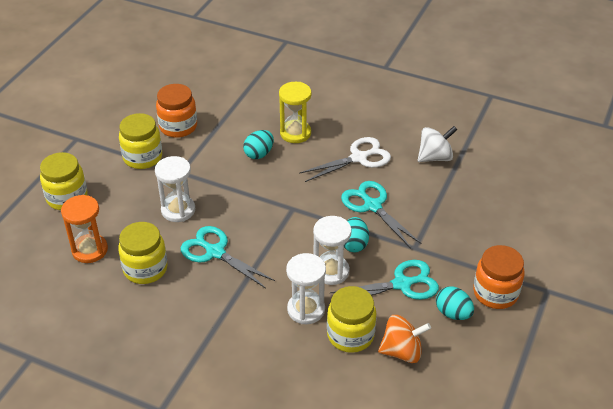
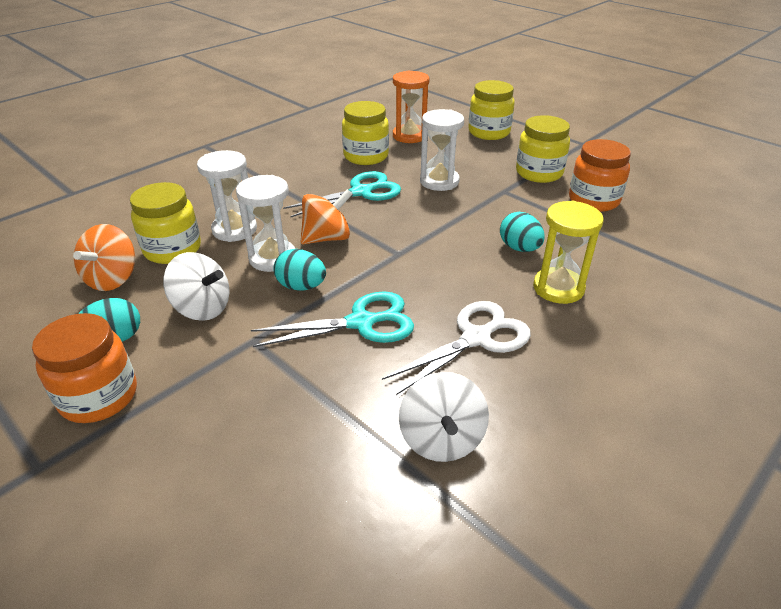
camera: 110 degrees right, 5 degrees down
(292, 251) = (327, 238): none -> orange spinning top
(359, 158) = (476, 338): white scissors -> white scissors turned 120 degrees counterclockwise
(402, 284) = (202, 308): turquoise scissors -> white spinning top

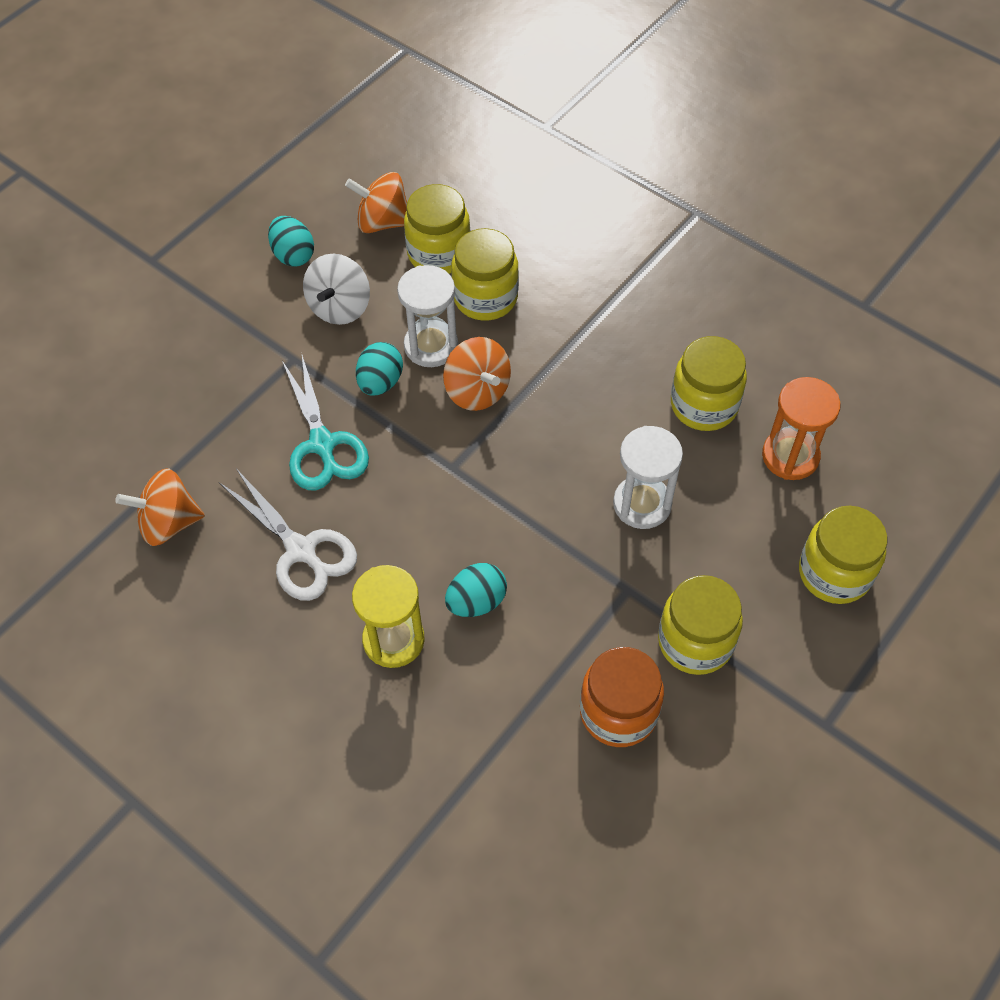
camera: 85 degrees right, 20 degrees up
(99, 397) = (221, 270): orange jar -> none
(234, 229) = (485, 298): white hourglass -> yellow jar
(361, 192) = (594, 412): turquoise scissors -> none
(441, 439) = (169, 522): white spinning top -> orange spinning top

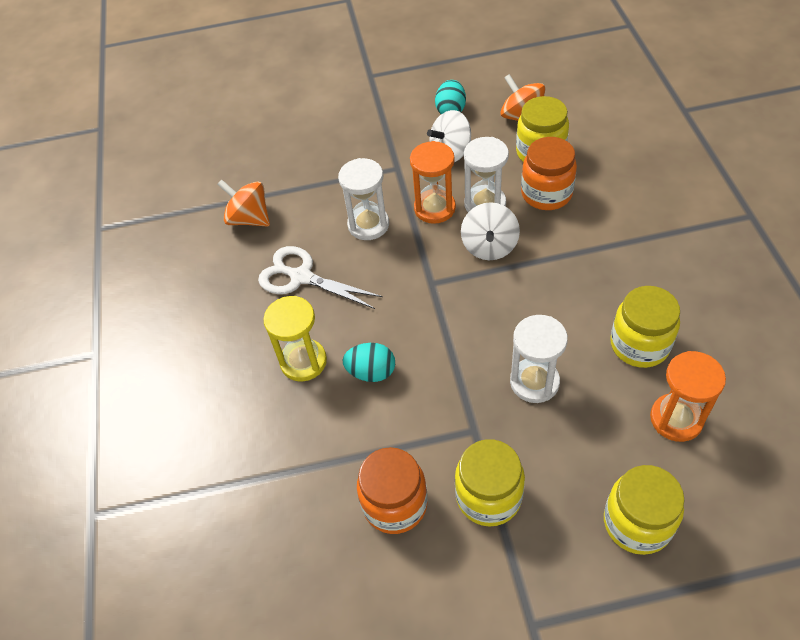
camera: 45 degrees right, 5 degrees down
(301, 550) = (301, 277): white scissors -> white scissors turned 120 degrees clockwise
(322, 444) = (368, 225): turquoise scissors -> white hourglass
(380, 382) = (434, 208): turquoise egg -> orange hourglass
(477, 391) = (489, 246): orange spinning top -> white spinning top
(485, 298) = (546, 194): yellow jar -> orange jar

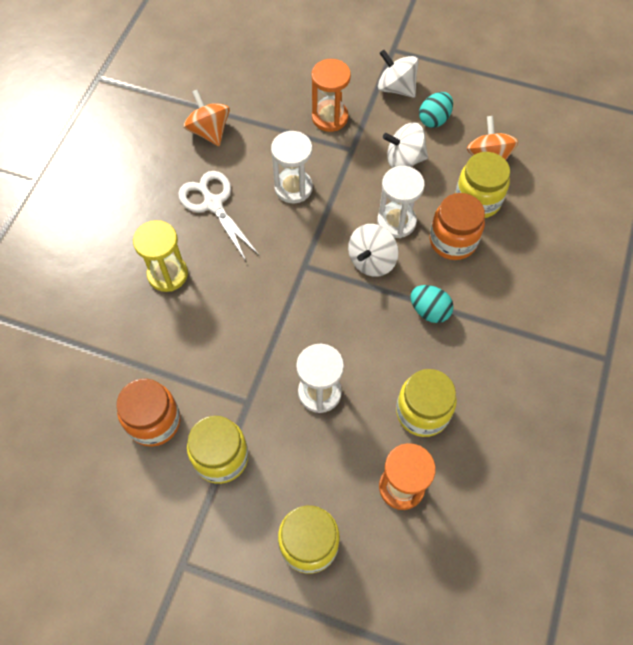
camera: 25 degrees right, 10 degrees up
(371, 372) = (209, 312): turquoise egg -> turquoise egg (429, 311)
(397, 102) = (396, 88): none -> white spinning top
(434, 208) = (354, 202): orange hourglass -> orange hourglass (330, 117)

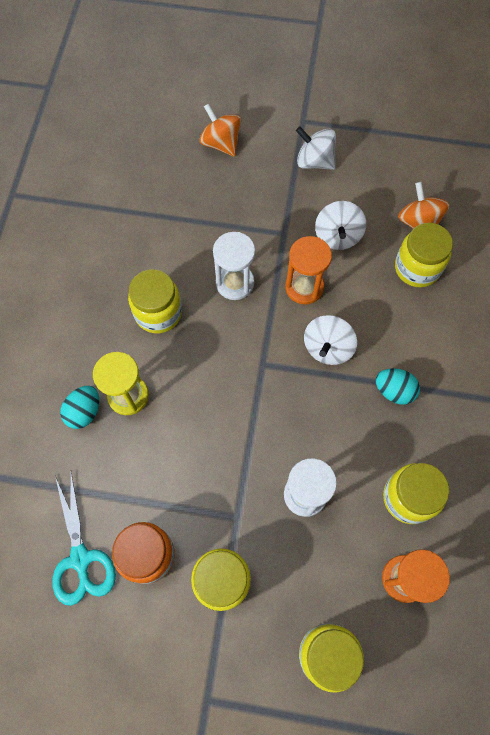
camera: 10 degrees left, 5 degrees up
(89, 414) = (80, 559): none -> turquoise scissors
(209, 131) = (138, 235): orange spinning top -> orange spinning top (221, 143)
(213, 204) = (158, 313): white scissors -> yellow jar
(330, 117) = (255, 203): orange hourglass -> orange hourglass (304, 287)
(396, 221) = (343, 303): white hourglass -> none
(404, 159) = (337, 236): white spinning top -> white spinning top turned 75 degrees counterclockwise
(434, 119) = (358, 189): turquoise egg -> turquoise egg (84, 412)
(453, 241) = (401, 314): orange jar -> none

